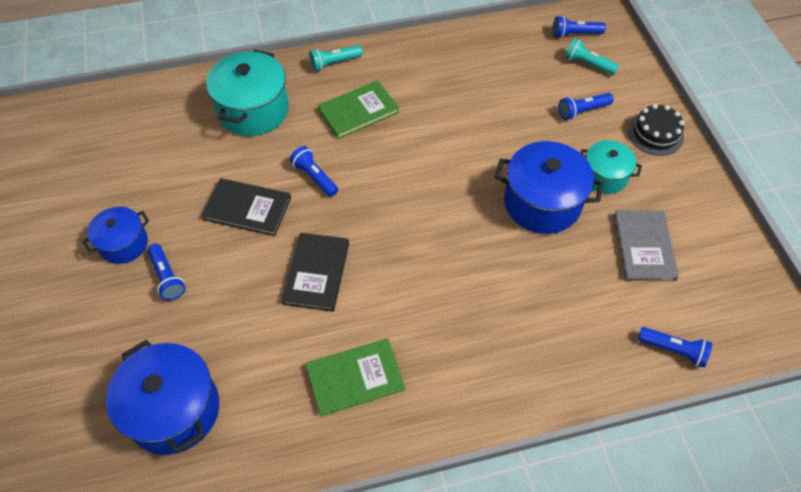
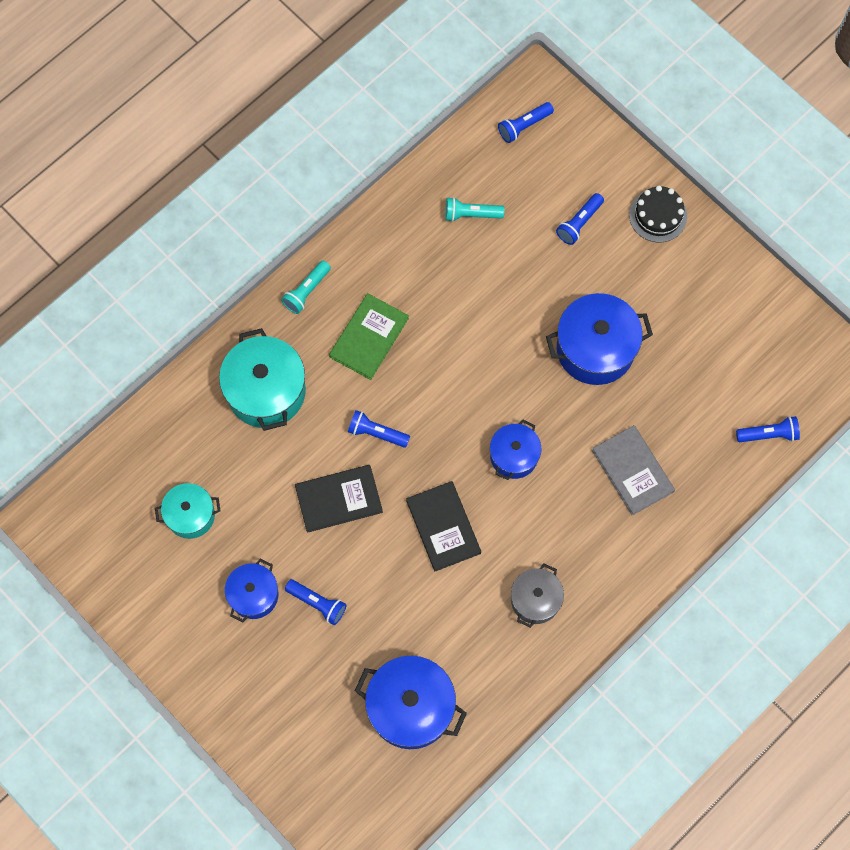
camera: 30 degrees left, 15 degrees up
(355, 378) = (535, 600): green book -> grey pot
(417, 249) = (514, 456): none -> blue pot
(588, 64) = (556, 160): turquoise flashlight -> turquoise flashlight (471, 214)
(604, 176) = (635, 290): turquoise pot -> turquoise pot (190, 515)
(643, 247) = (702, 348): grey book -> grey book (632, 471)

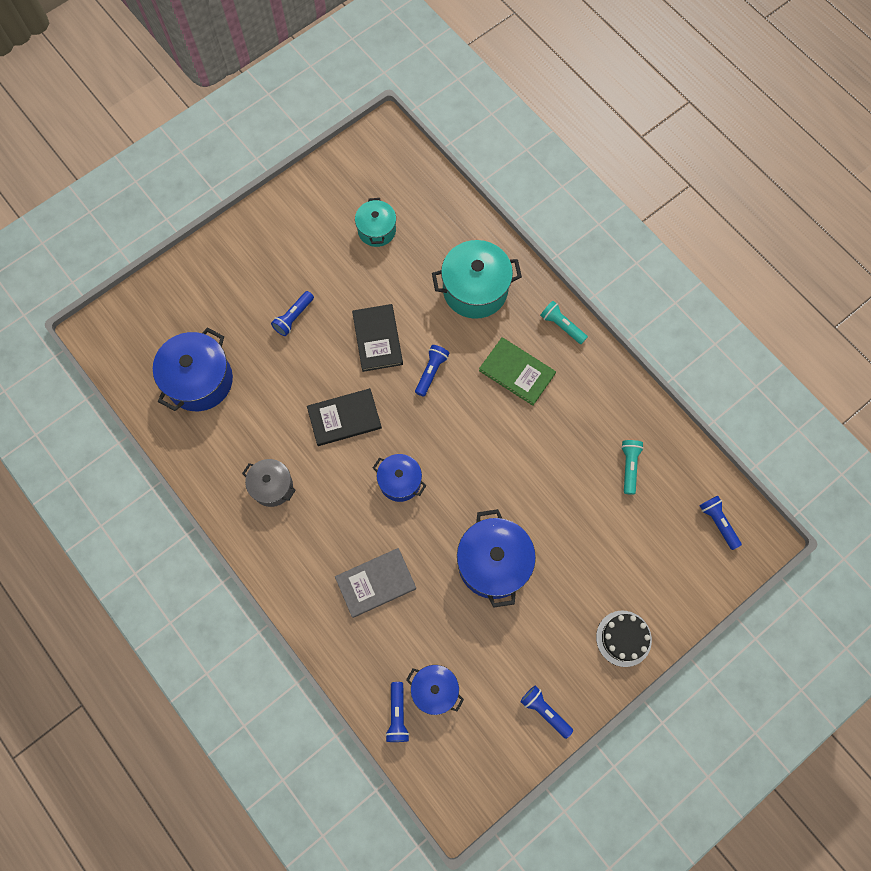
camera: 95 degrees right, 0 degrees up
(254, 595) = (307, 272): blue pot -> blue pot (434, 690)
(579, 223) = (618, 563): blue flashlight -> blue flashlight (545, 711)

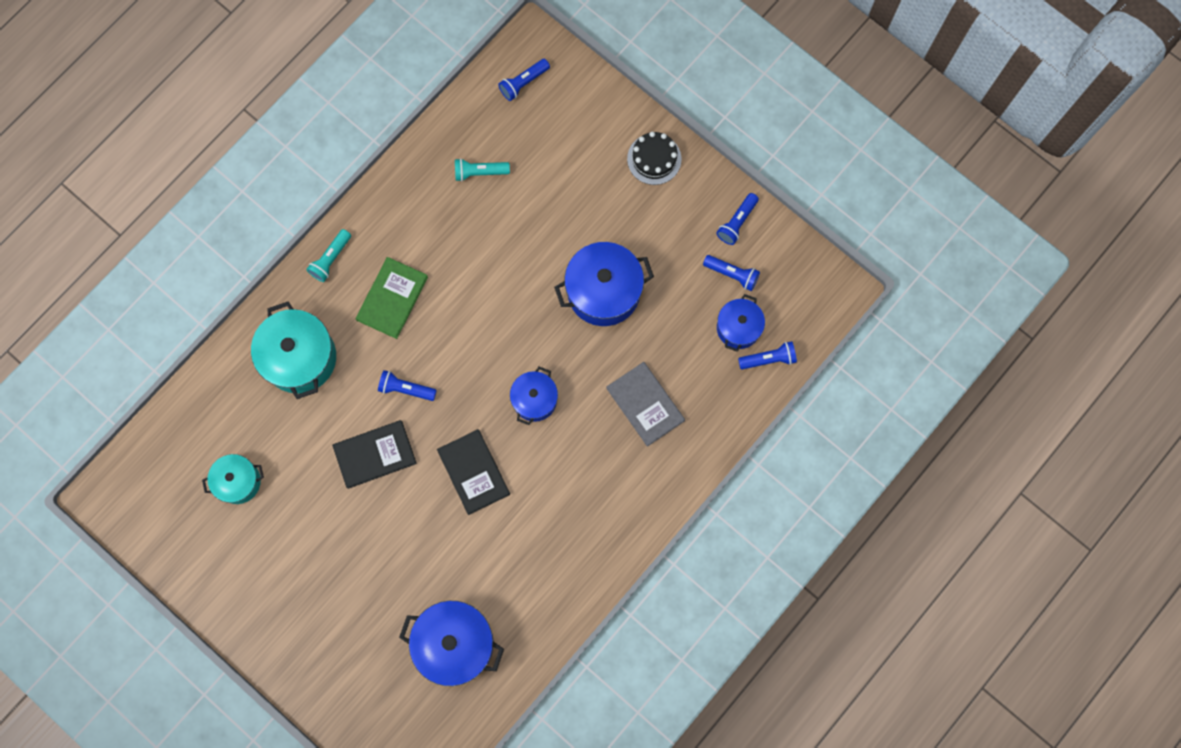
camera: 100 degrees left, 5 degrees up
(272, 486) = (563, 533): grey pot -> none
(293, 317) = (362, 554): blue flashlight -> blue flashlight (732, 274)

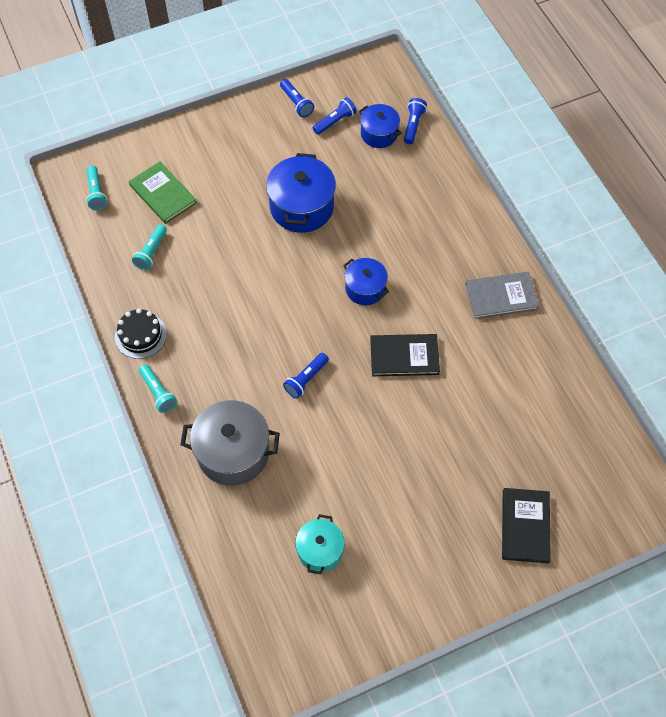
camera: 65 degrees left, 15 degrees down
(300, 358) = (233, 452): turquoise pot -> grey pot
(375, 454) = (351, 426): black book -> black book (525, 526)
(392, 298) = (221, 358): green book -> green book (163, 194)
(455, 644) = (545, 428): blue pot -> none
(523, 83) = (96, 193): blue flashlight -> turquoise flashlight
(645, 404) = (408, 215): grey book -> grey book (501, 297)
(654, 159) = (214, 133): black cake -> black cake (140, 335)

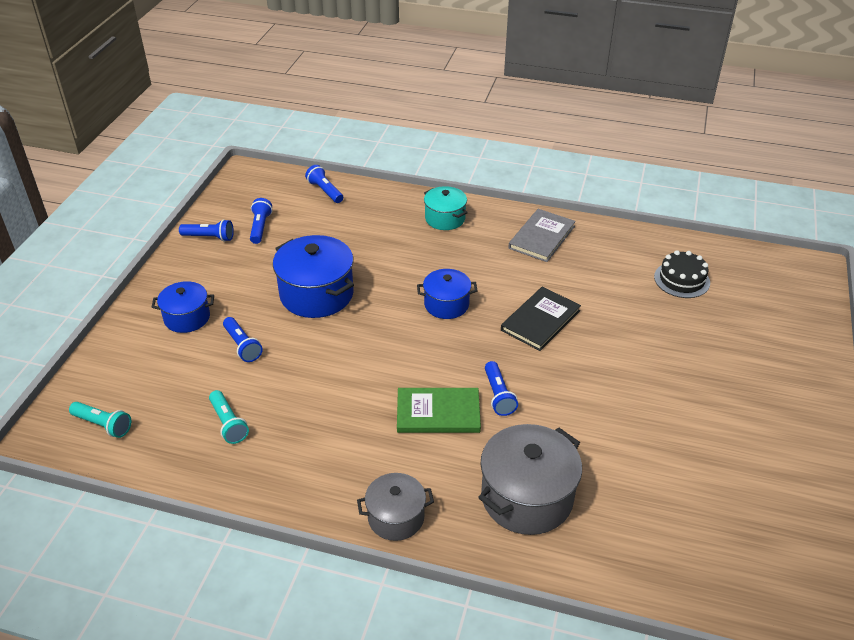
camera: 50 degrees left, 20 degrees down
(140, 335) = (313, 491): black cake -> black cake (682, 280)
(158, 392) = (396, 517): turquoise flashlight -> grey pot
(163, 194) = (176, 376): green book -> green book (438, 413)
(218, 206) = (242, 346): none -> blue flashlight
(320, 550) = (695, 494): turquoise pot -> turquoise pot (445, 219)
(379, 134) = (307, 212): blue pot -> blue pot (187, 318)
(525, 526) = (774, 345): black book -> none

